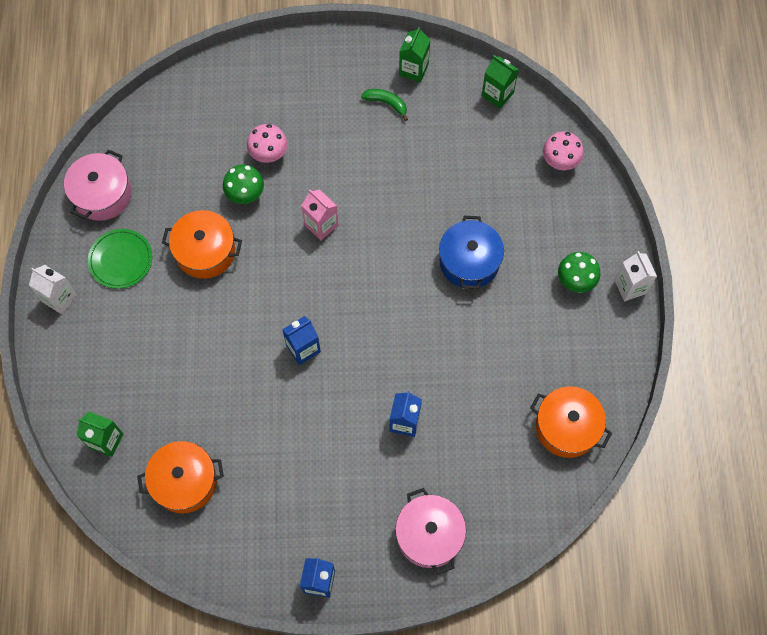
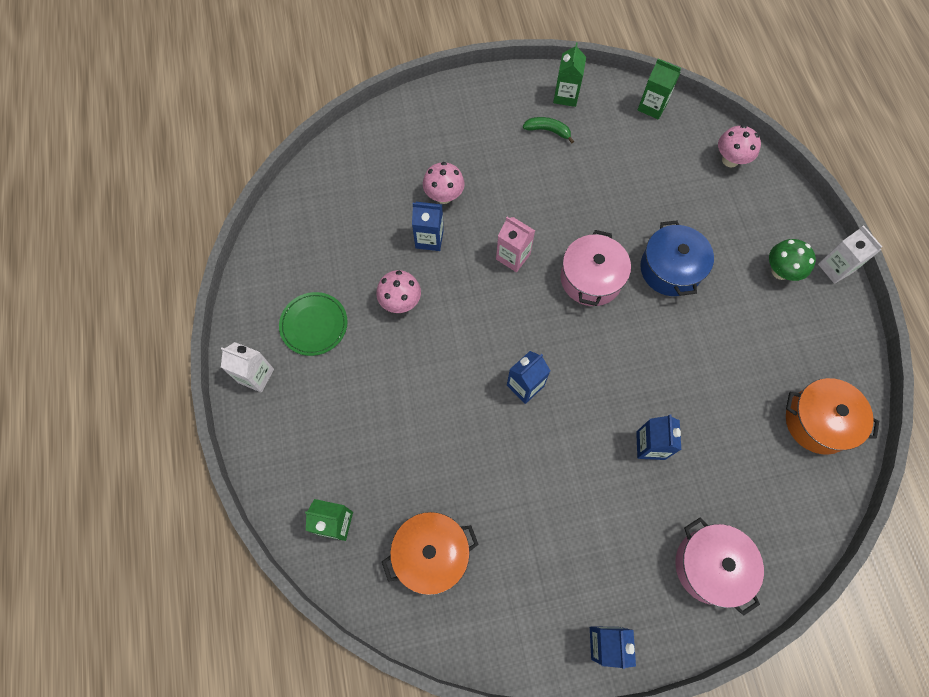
camera: 10 degrees left, 0 degrees up
(102, 194) = (282, 261): pink pot -> pink pot (591, 278)
(205, 251) = (400, 302): orange pot -> pink mushroom
(245, 195) = (429, 239): green mushroom -> blue carton

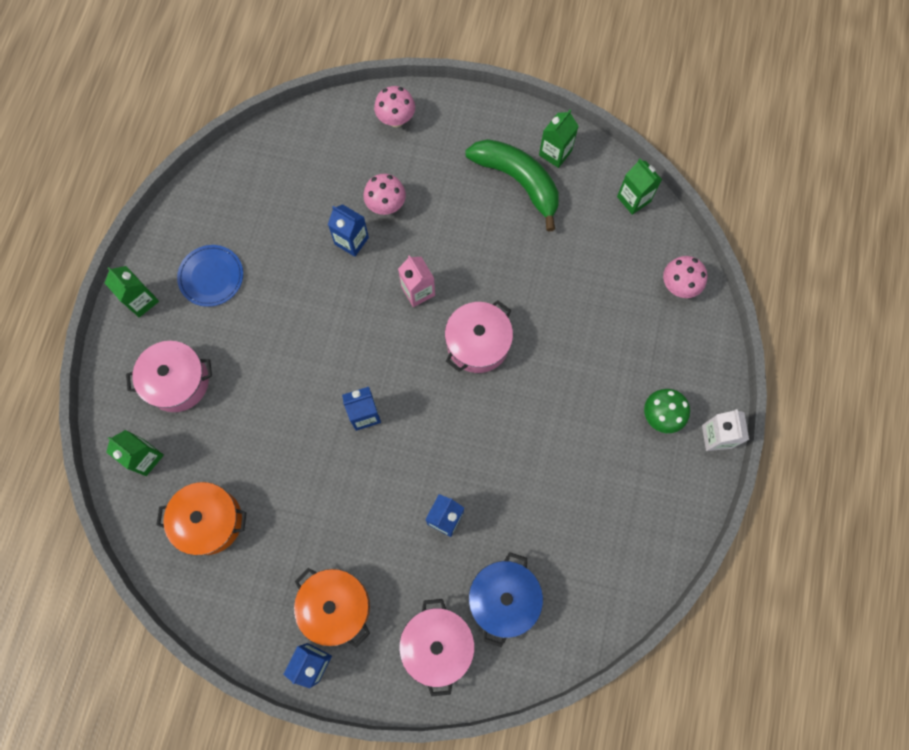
camera: 25 degrees right, 5 degrees up
(256, 376) = (141, 301): white carton -> green carton
(314, 325) = (211, 277): green plate -> blue plate
(331, 435) = (177, 381): none -> pink pot
(400, 302) = (296, 289): pink mushroom -> pink mushroom (396, 119)
(548, 131) = (518, 181): green banana -> green banana, size x2.17
(670, 269) = (557, 367): blue pot -> blue pot (503, 598)
(818, 421) = (610, 569): orange pot -> orange pot (336, 606)

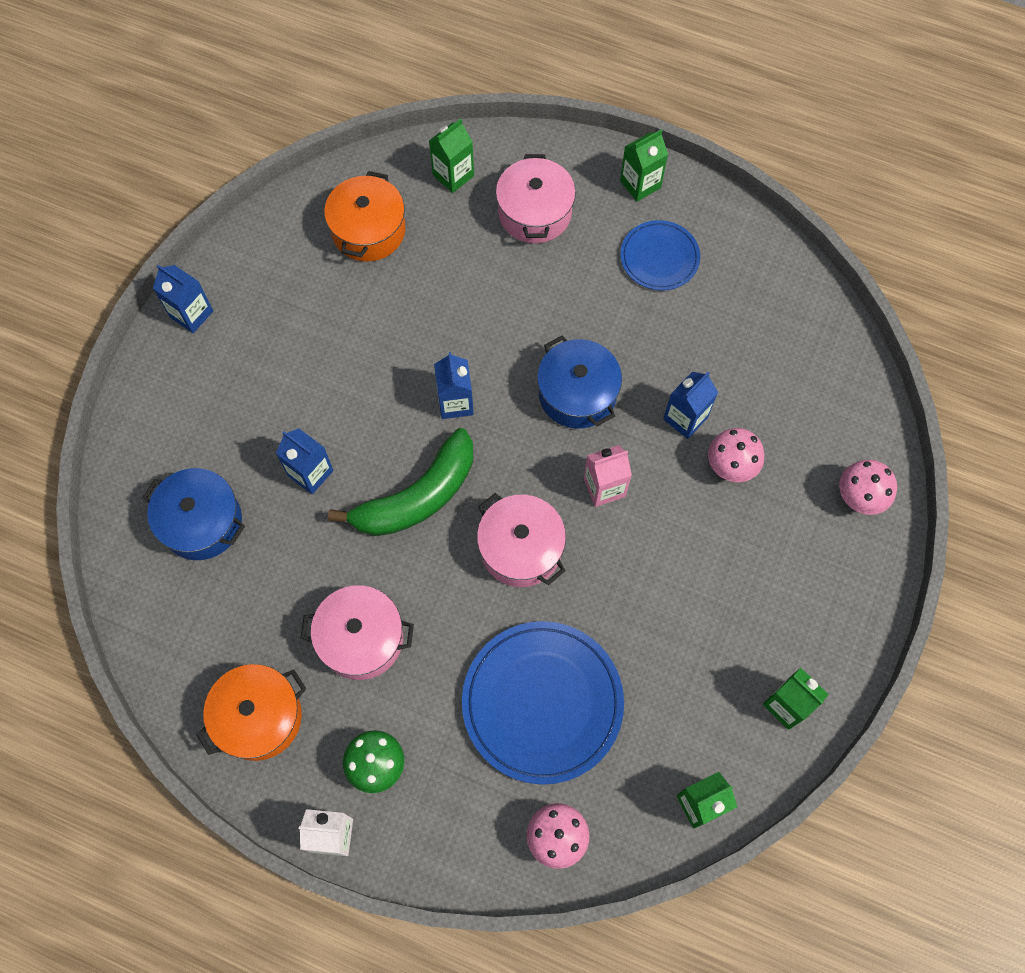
camera: 100 degrees right, 5 degrees down
(336, 606) = (243, 344): orange pot -> orange pot (259, 717)
(343, 322) = (577, 394): none -> blue pot
(437, 645) = (172, 442): pink pot -> pink pot (361, 639)
(518, 181) = (747, 644): green banana -> green banana (417, 496)
(589, 309) = (542, 702): none -> blue plate

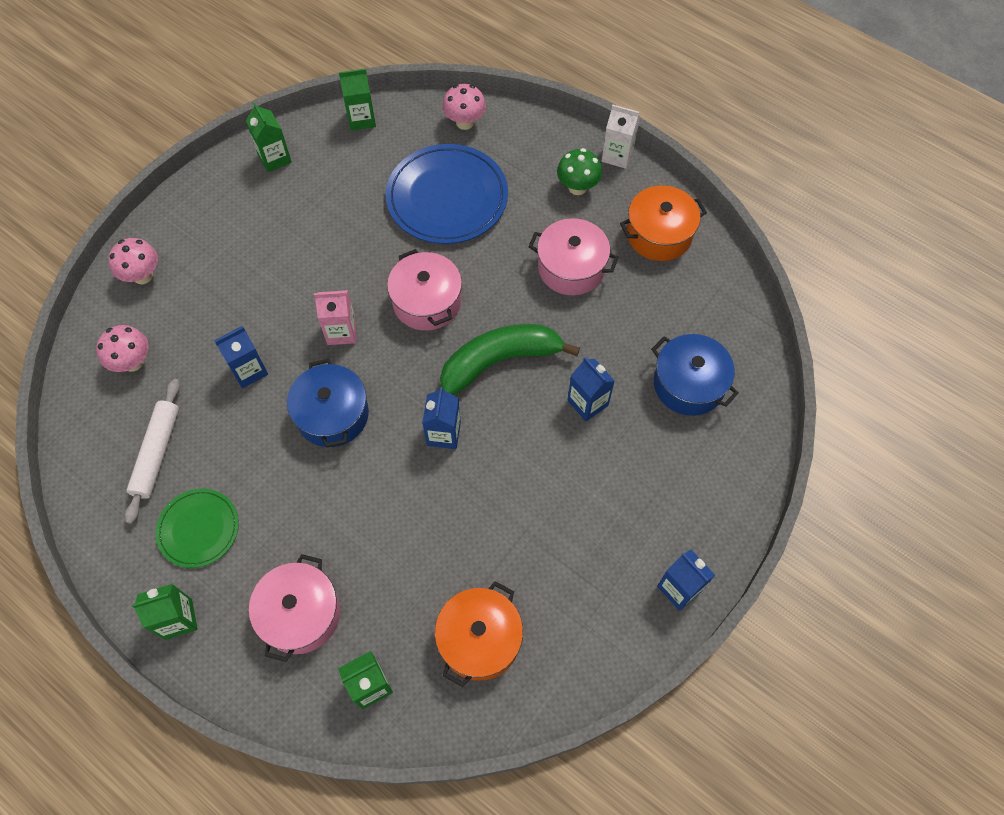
camera: 165 degrees left, 5 degrees down
(659, 257) = (198, 529): blue plate -> green plate
(730, 466) = (231, 323): pink mushroom -> pink mushroom (133, 362)
(735, 314) = (157, 453): none -> white rolling pin

